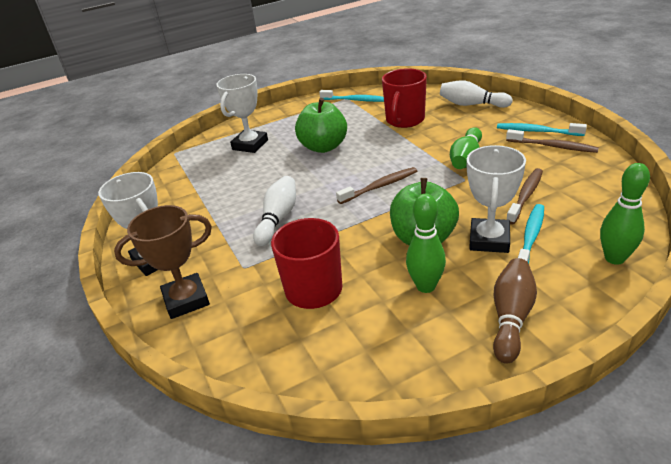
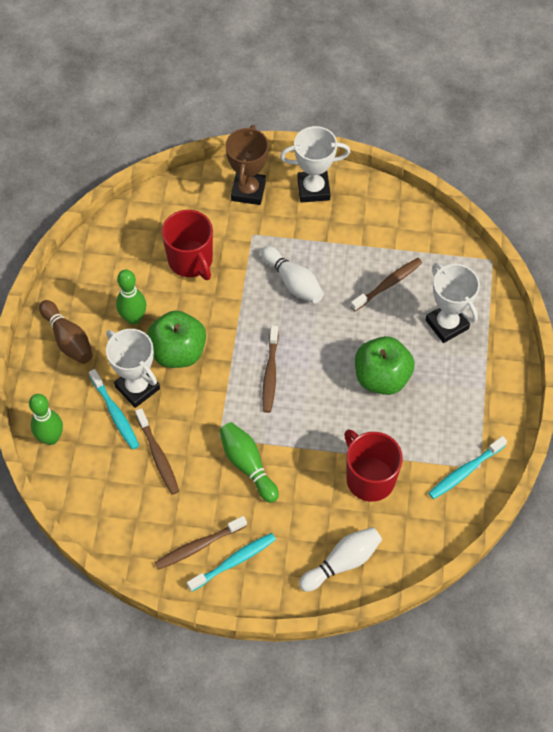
camera: 120 degrees right, 25 degrees up
(236, 178) = (388, 284): none -> brown toothbrush

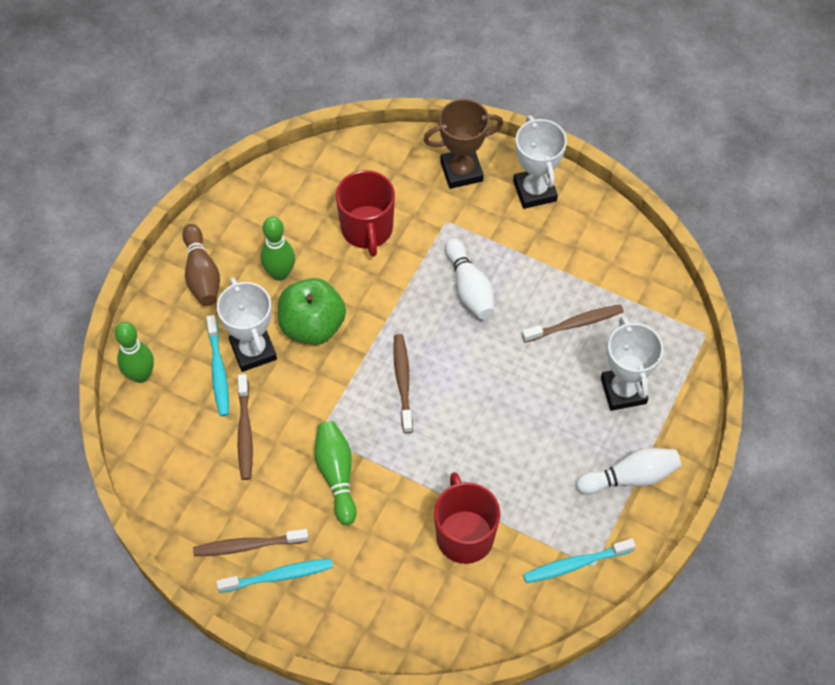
camera: 20 degrees right, 0 degrees up
(248, 191) = (461, 171): brown trophy -> brown trophy turned 45 degrees clockwise
(270, 373) = (403, 382): brown toothbrush -> brown toothbrush turned 150 degrees clockwise
(313, 189) = (534, 191): white trophy -> white trophy turned 60 degrees clockwise
(342, 562) = (396, 618): white bowling pin -> white bowling pin (630, 477)
(382, 377) = (524, 427): green apple -> none

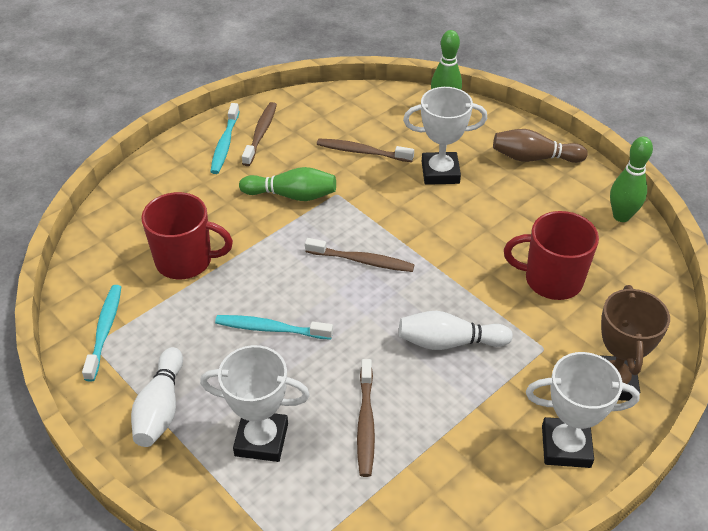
camera: 110 degrees right, 15 degrees down
(218, 371) = (428, 149): turquoise toothbrush -> turquoise toothbrush (271, 329)
(280, 273) = (518, 206): green bowling pin -> green bowling pin (621, 216)
(312, 325) = (451, 214): green apple -> none

